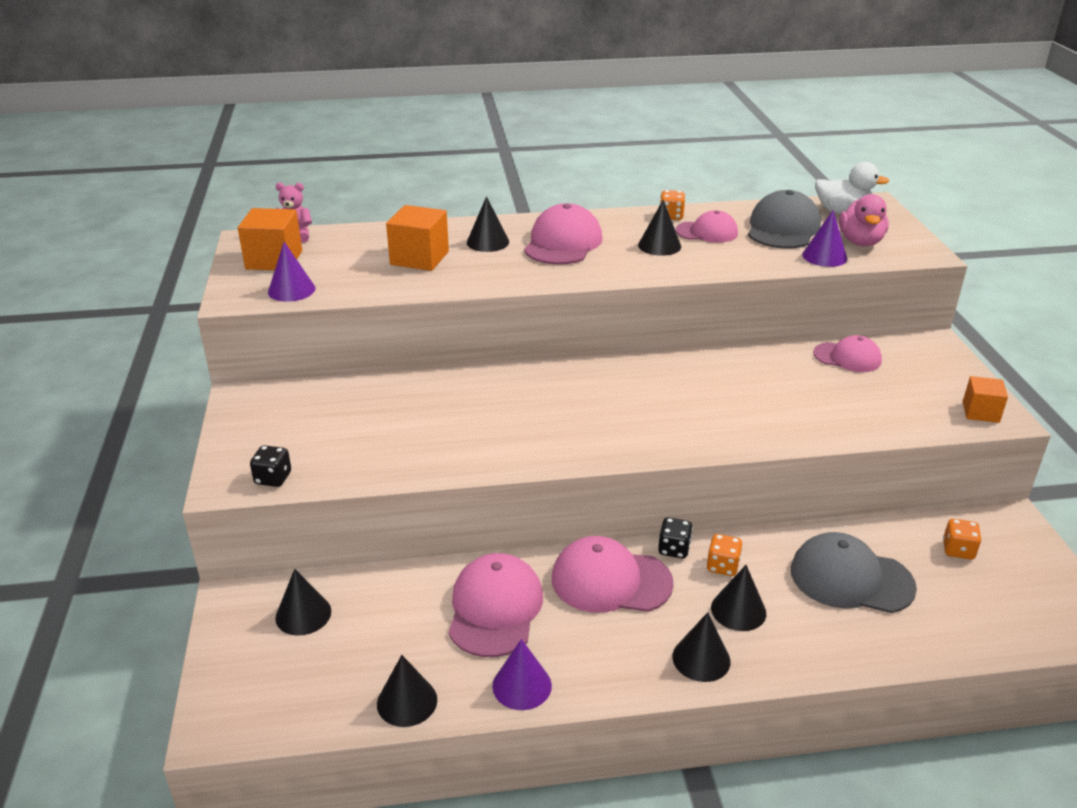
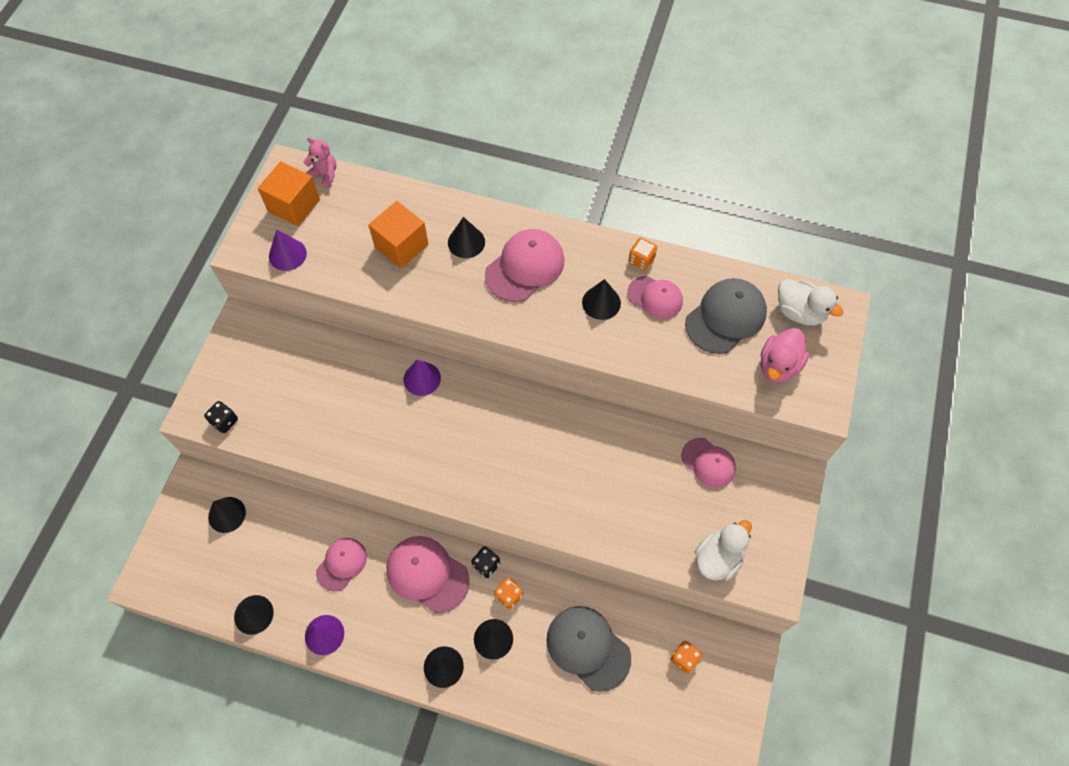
camera: 25 degrees right, 30 degrees up
(495, 609) = (341, 564): pink cap -> pink cap, size x0.65
(824, 256) = (729, 375): purple cone -> purple cone (422, 378)
(927, 416) = (717, 558): none -> white duck
(980, 412) = (763, 573): orange cube -> none

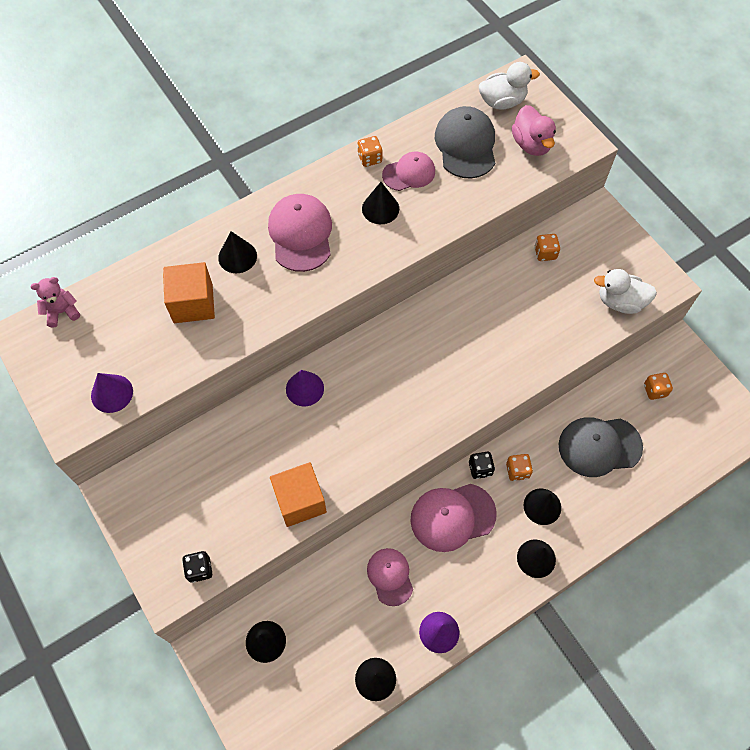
camera: 50 degrees left, 0 degrees up
(294, 205) = (67, 355): orange cube -> orange cube (300, 501)
(708, 462) = (545, 253): pink cap -> orange dice
(717, 558) = (620, 302): white duck -> white duck turned 75 degrees counterclockwise

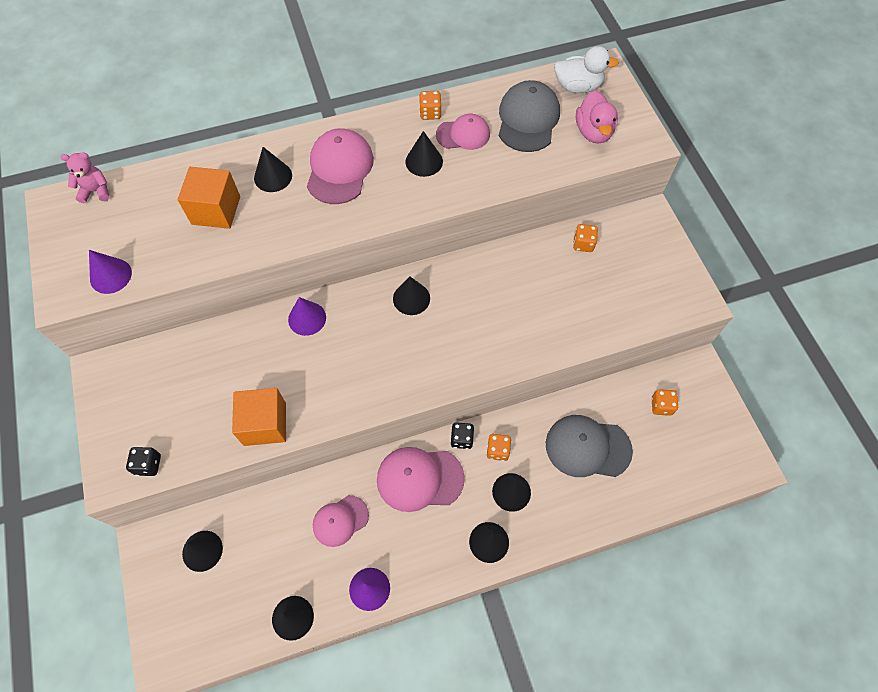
camera: 15 degrees right, 0 degrees up
(390, 576) = (340, 520): pink cap -> pink cap turned 120 degrees counterclockwise
(399, 344) = (411, 298): none -> black cone
(620, 302) = (644, 308): white duck -> none

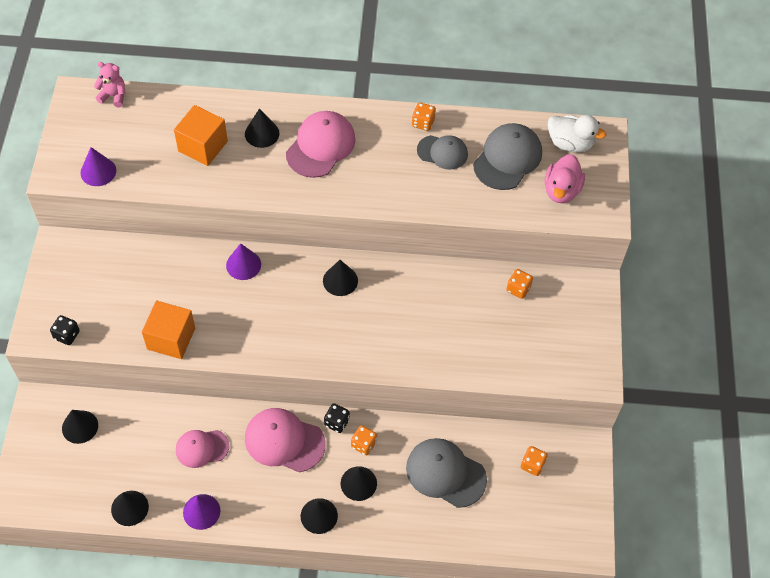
camera: 20 degrees right, 5 degrees down
(424, 161) = (396, 164): black cone -> none
(463, 134) = (442, 152): pink cap -> grey cap

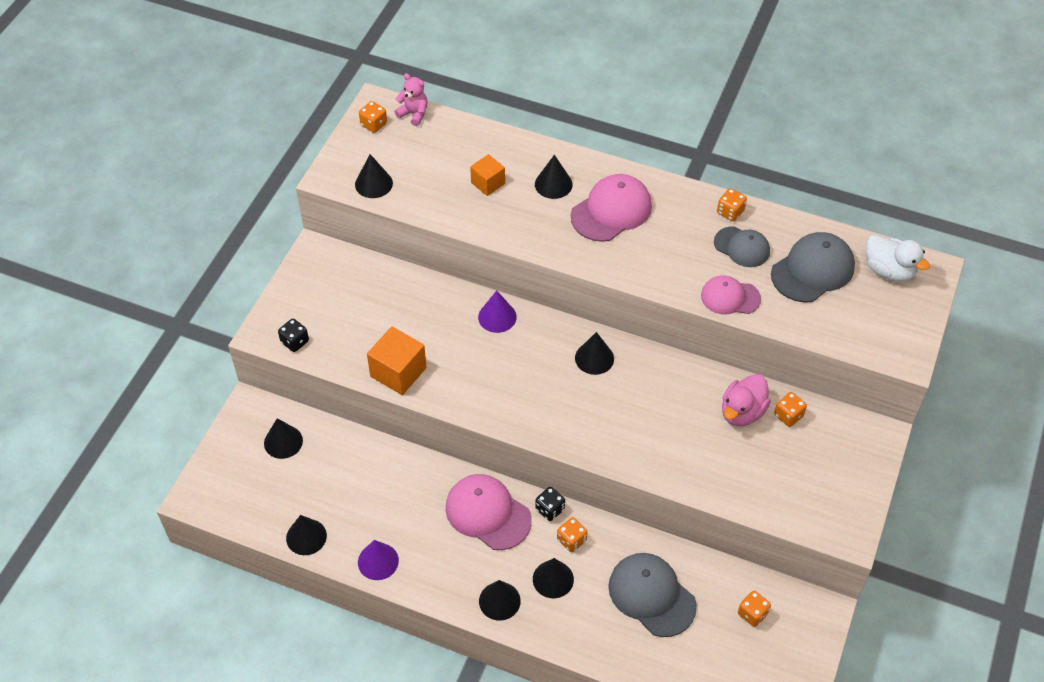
camera: 20 degrees right, 5 degrees down
(79, 115) = (373, 124): none -> orange dice
(98, 171) = (373, 183): purple cone -> black cone
(202, 448) = (399, 497): pink cap -> pink cap (730, 297)
(203, 146) = (488, 183): orange cube -> orange cube, size x0.63
(561, 190) = (863, 317): pink duck -> pink duck (742, 412)

